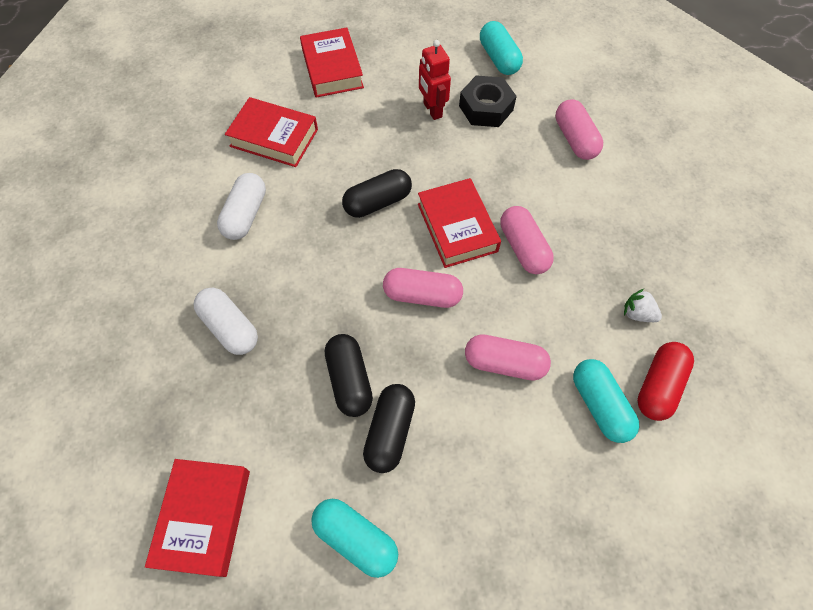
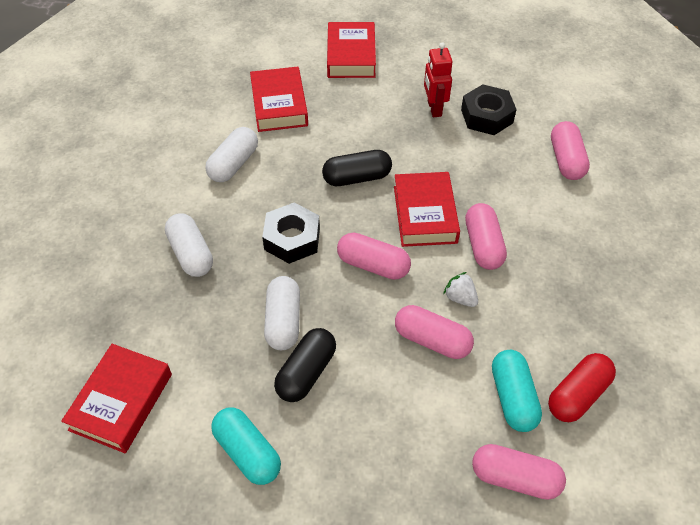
camera: 15 degrees right, 10 degrees down
(274, 138) = (279, 105): red book -> red book turned 45 degrees clockwise
(331, 285) = (292, 239): none -> black nut
(349, 380) = (283, 321): black capsule -> white capsule
(499, 58) = (514, 75): turquoise capsule -> none
(627, 491) = (515, 478): none -> pink capsule
(637, 314) = (578, 327): white strawberry -> white strawberry (460, 298)

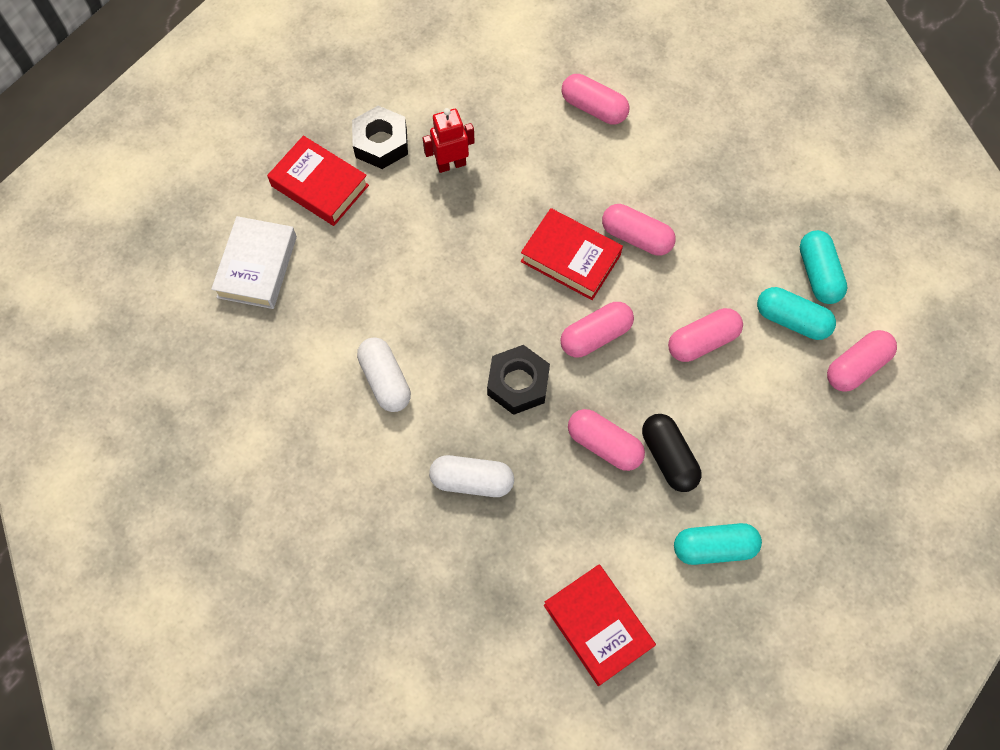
camera: 55 degrees left, 15 degrees up
(264, 59) = (257, 267): none -> white book
(279, 105) = (336, 292): red book -> none
(283, 321) = (604, 444): white capsule -> pink capsule
(357, 178) = (486, 284): black capsule -> none
(434, 108) = (451, 164): red robot -> red robot turned 135 degrees clockwise
(460, 298) = (676, 292): white strawberry -> none
(487, 116) = (495, 129): black nut -> black nut (381, 143)
(578, 395) = (818, 274): red capsule -> turquoise capsule

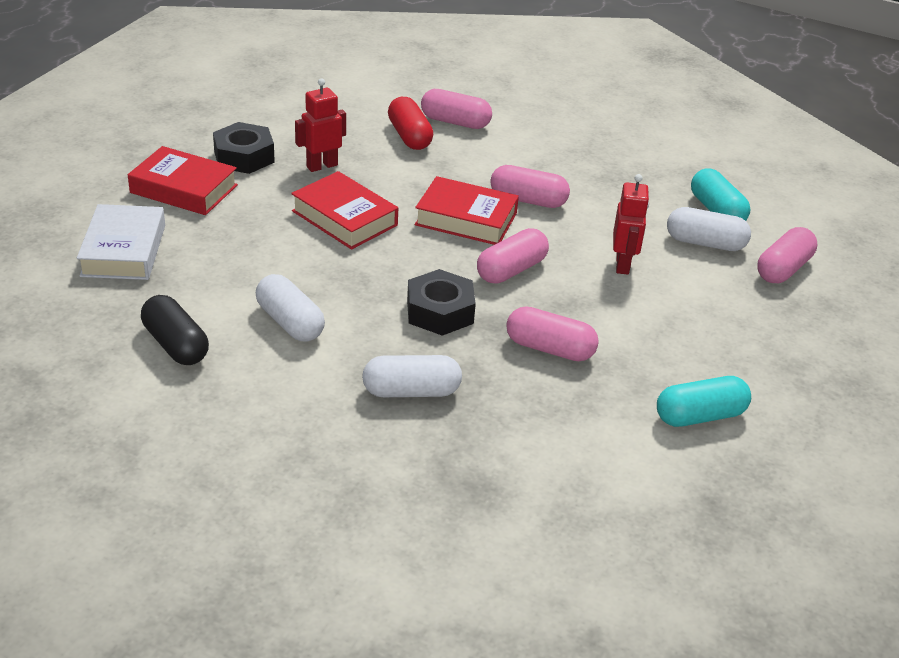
camera: 15 degrees left, 30 degrees down
(543, 127) = (409, 136): none -> red capsule
(597, 626) = (596, 496): red book -> red book (344, 218)
(668, 457) = (622, 351): black capsule -> black capsule (176, 345)
(702, 341) = (623, 264): pink capsule -> red robot
(791, 320) = (705, 243): turquoise capsule -> white capsule

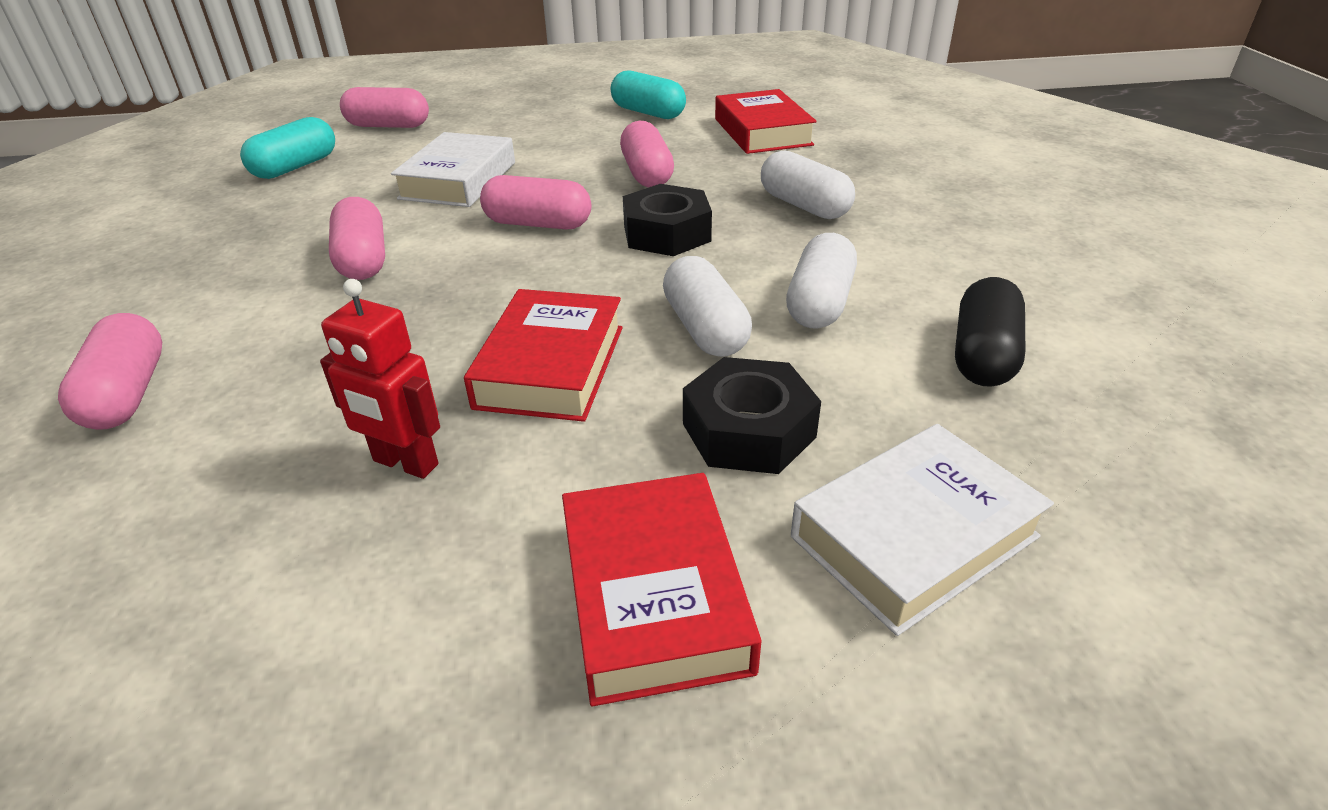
camera: 120 degrees left, 0 degrees up
(244, 156) = (449, 586): black nut -> black nut (748, 430)
(409, 136) = (216, 418): red capsule -> none
(466, 219) = (454, 281): red book -> red book (762, 132)
(623, 264) = (458, 180): red robot -> white book
(705, 243) = (372, 159): white capsule -> white capsule (705, 329)

